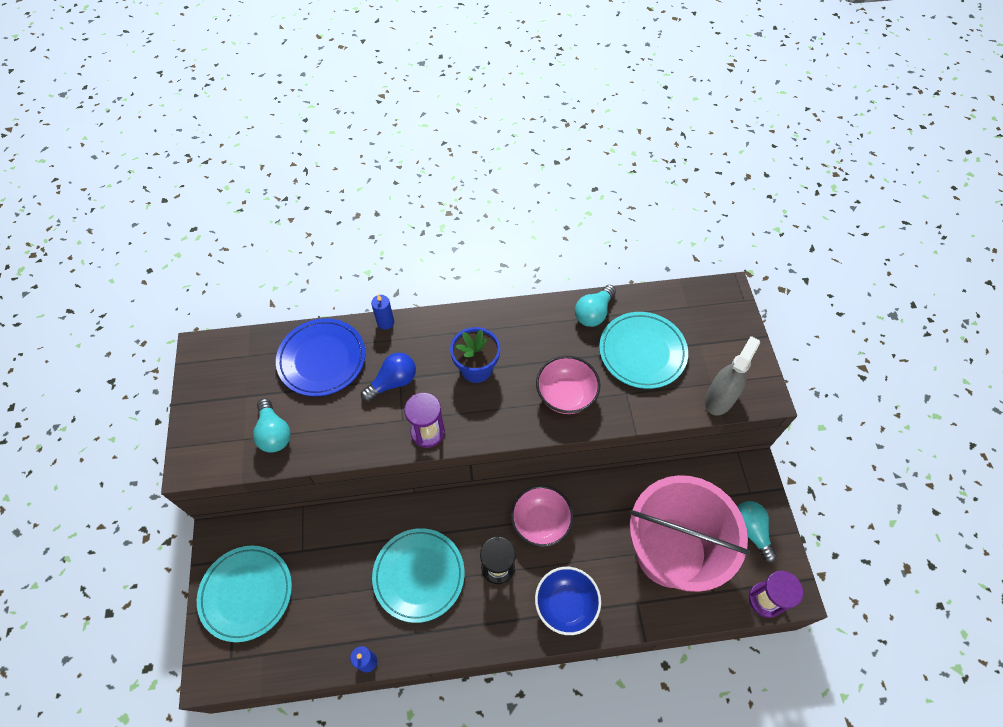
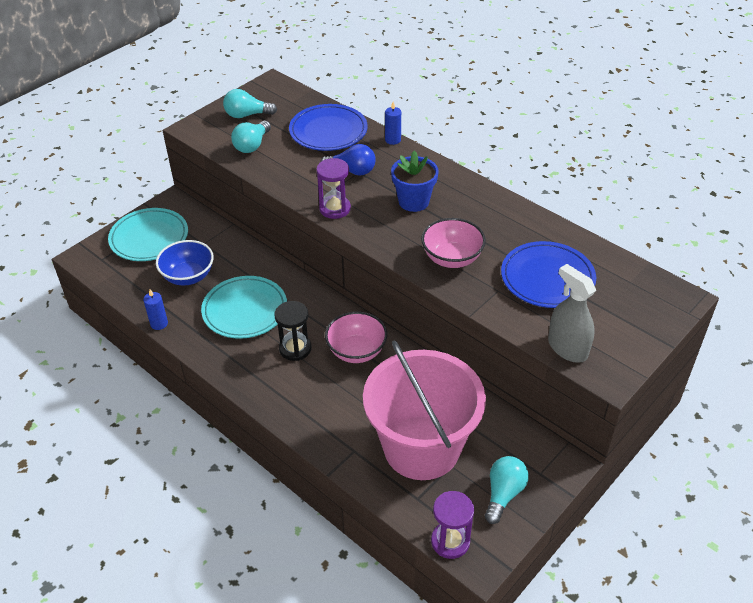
camera: 50 degrees right, 15 degrees down
(565, 605) = (306, 406): blue bowl -> blue bowl (188, 276)
(593, 313) = (544, 232): turquoise light bulb -> turquoise light bulb (247, 115)
(642, 352) = (547, 278): turquoise plate -> blue plate
(719, 398) = (567, 348): grey spray bottle -> grey spray bottle turned 120 degrees counterclockwise

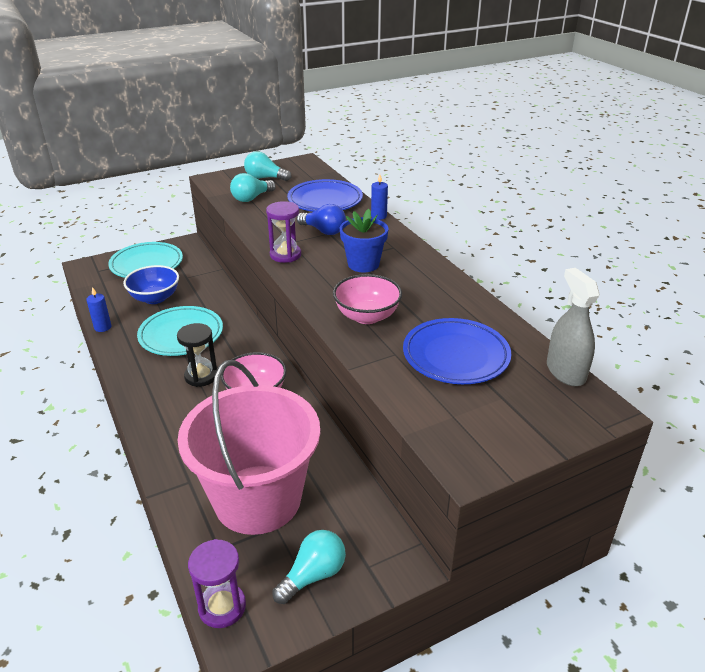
camera: 20 degrees right, 10 degrees down
(567, 348) = (435, 425): grey spray bottle -> grey spray bottle (565, 372)

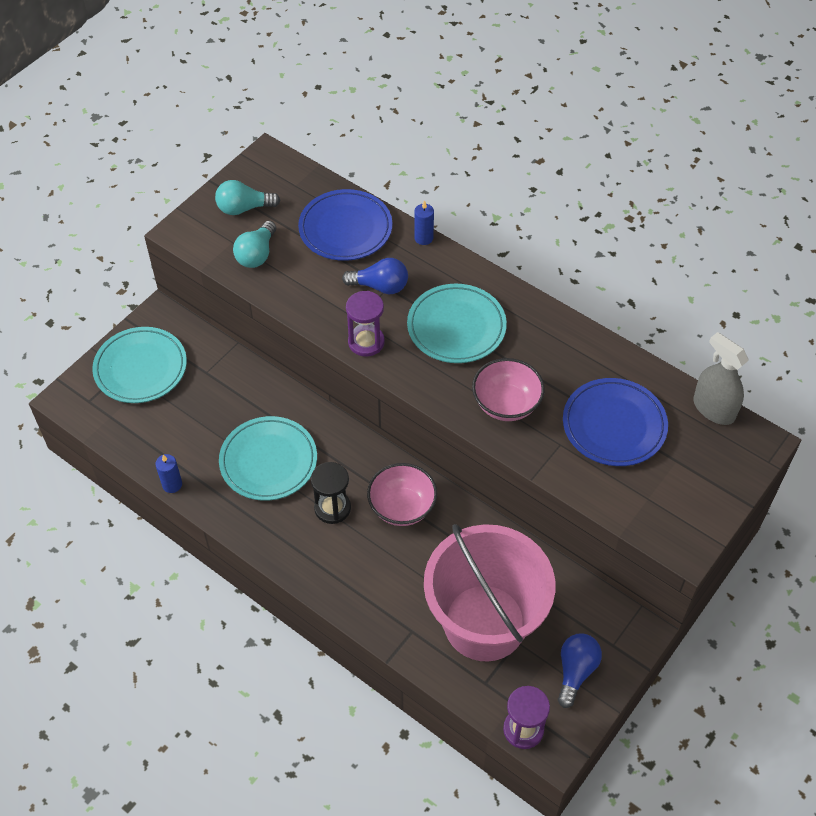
camera: 25 degrees left, 20 degrees up
(155, 298) = (196, 419): blue bowl -> none
(313, 575) = (575, 671): turquoise light bulb -> blue light bulb
(363, 264) = (456, 327): blue flower pot -> turquoise plate

